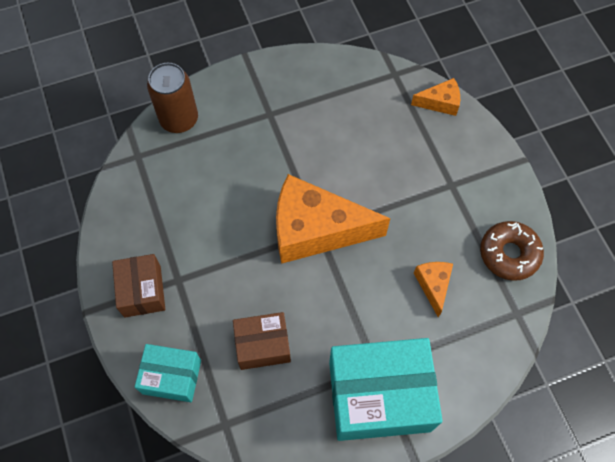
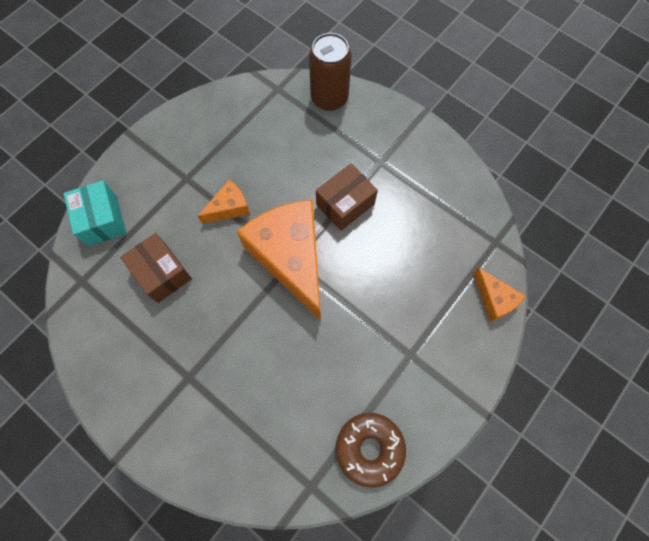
camera: 60 degrees right, 5 degrees up
(142, 291) = (163, 159): brown box -> brown box (345, 204)
(379, 396) = (163, 394): turquoise box -> none
(433, 285) = (294, 390): orange cheese -> orange cheese (229, 208)

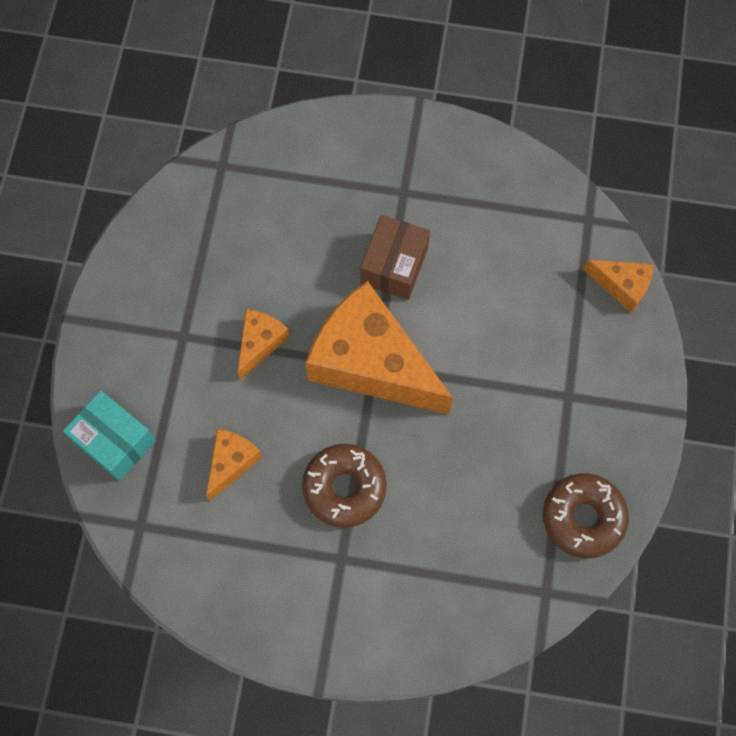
camera: 30 degrees left, 0 degrees up
(162, 273) = (231, 463): brown box -> orange cheese
(221, 331) = (344, 488): none -> brown donut
(329, 98) = (294, 144): brown can -> none

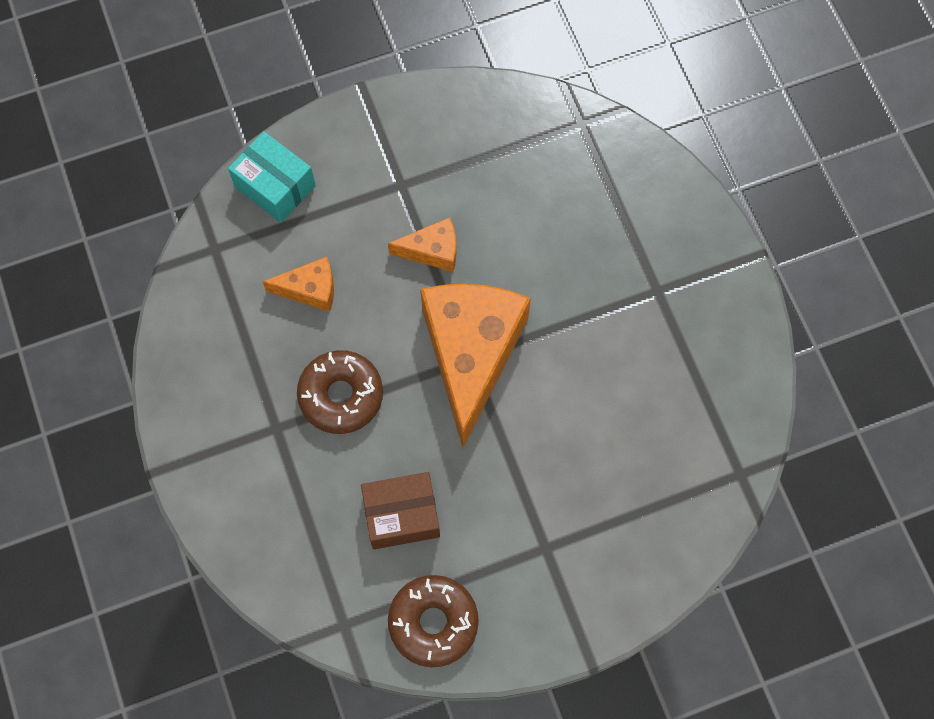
camera: 60 degrees right, 0 degrees up
(114, 441) = (275, 186): turquoise box -> turquoise box turned 60 degrees counterclockwise
(394, 266) = (578, 322): brown box -> brown box (401, 515)
(622, 286) = (690, 541): orange cheese -> none

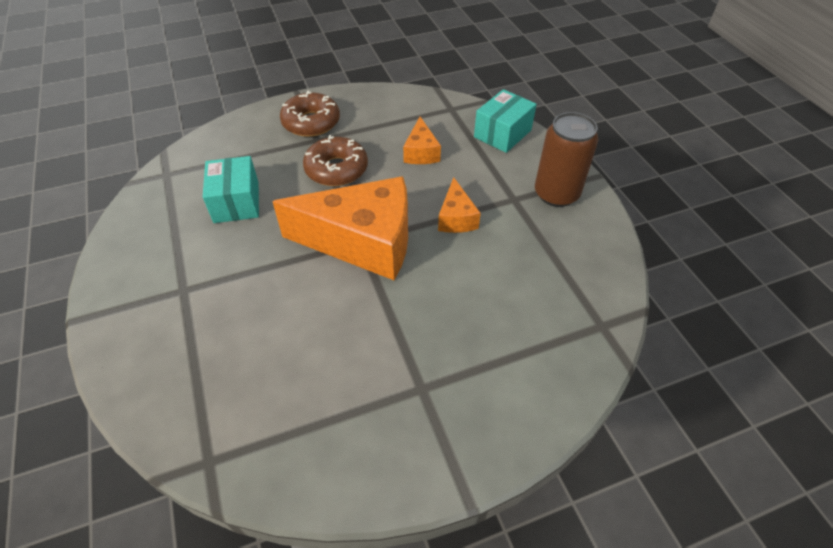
camera: 90 degrees right, 20 degrees down
(393, 138) = (556, 194): none -> brown can
(401, 515) = (236, 202): brown box -> turquoise box
(433, 622) = (148, 220): brown donut -> brown donut (311, 122)

